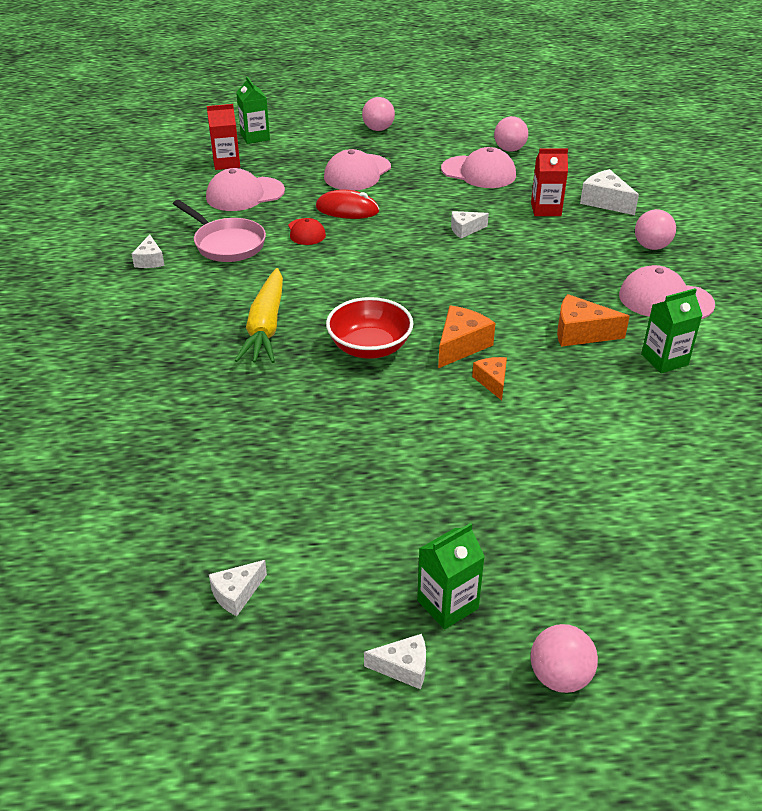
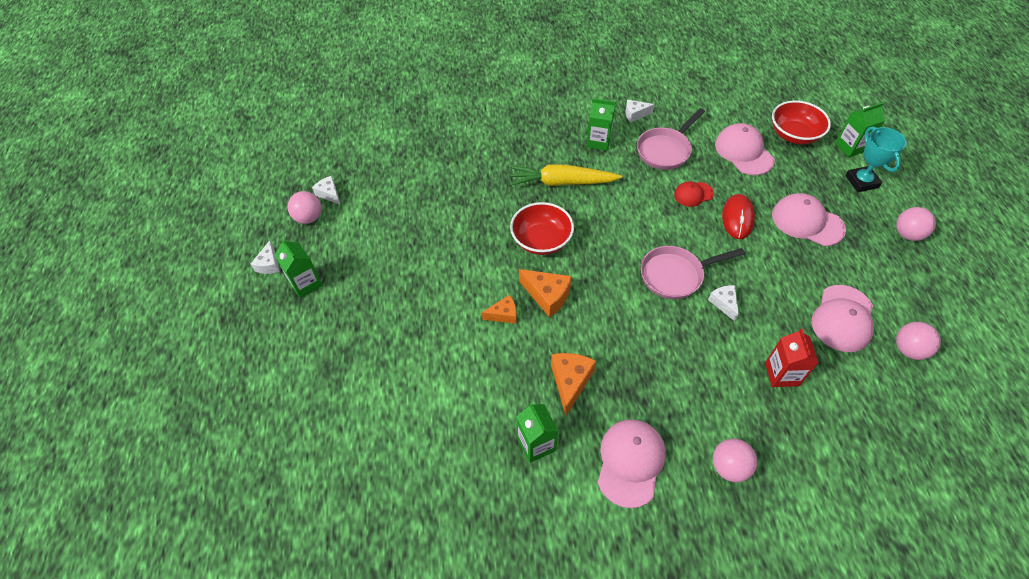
camera: 90 degrees right, 15 degrees up
(194, 292) = (598, 141): none -> green carton
(226, 163) = (794, 135): red carton -> red bowl
(306, 139) = (861, 181): none -> turquoise trophy
(427, 254) = (675, 275): none -> pink pan
(559, 676) = (247, 334): pink ball -> pink ball (309, 218)
(605, 202) = (815, 434): white cheese -> none

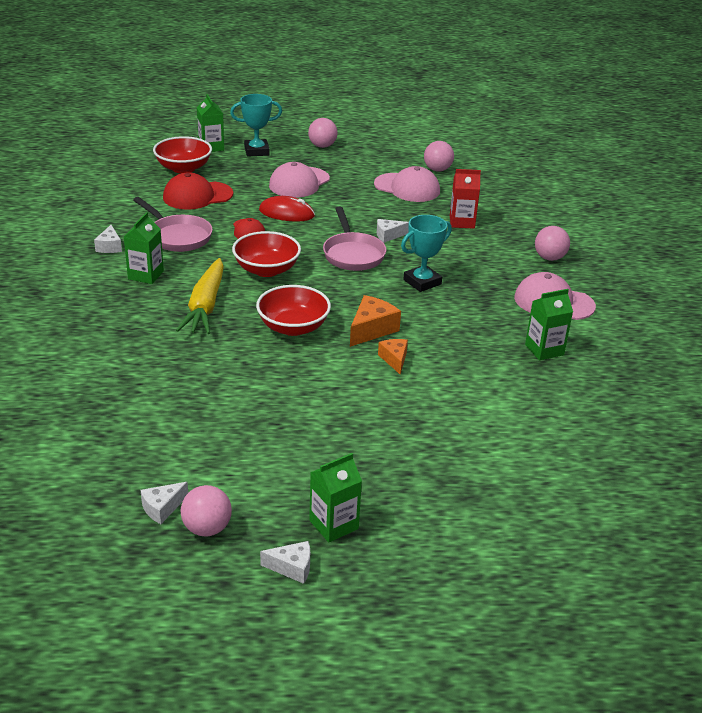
camera: 90 degrees left, 20 degrees down
(570, 382) = (476, 325): orange cheese -> none
(628, 214) = (266, 270): none -> red bowl
(639, 335) = (422, 282): none -> turquoise trophy
(743, 152) = (197, 196): pink cap -> red cap

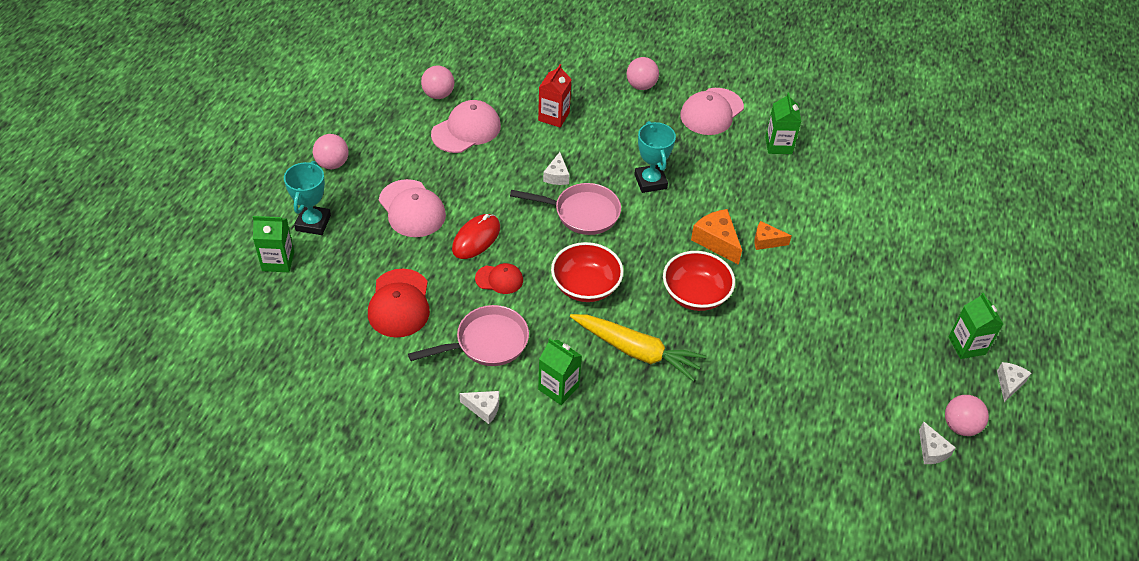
camera: 70 degrees left, 15 degrees up
(183, 168) = (321, 300): red bowl -> none

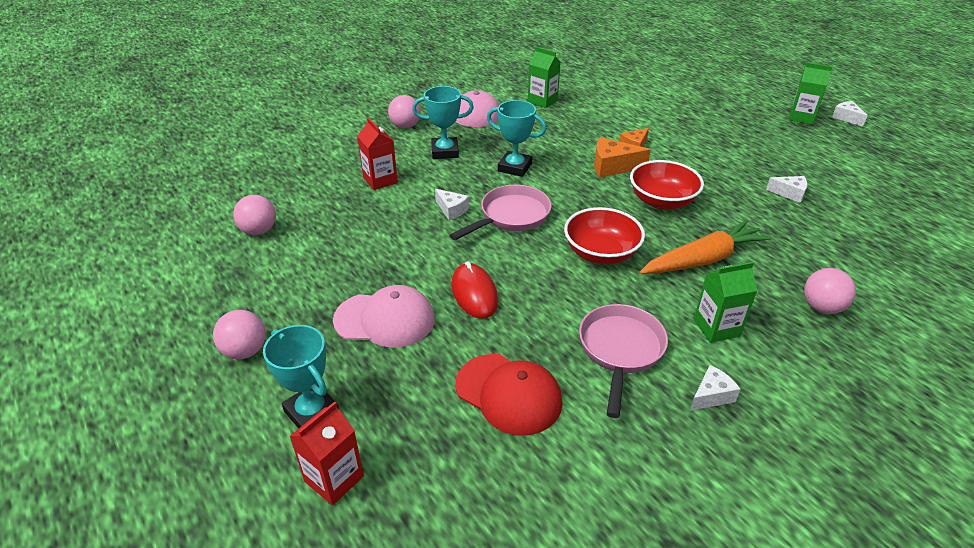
camera: 50 degrees left, 10 degrees down
(278, 261) = (334, 479): green carton -> red carton
(466, 130) = (328, 235): pink cap -> none
(499, 279) = (543, 302): red cap -> none
(629, 129) = (445, 151): none -> turquoise trophy
(637, 351) = (703, 259): yellow carrot -> orange carrot
(931, 451) = (896, 171): white cheese -> white cheese (789, 193)
(960, 426) = (877, 150): pink ball -> pink ball (822, 307)

